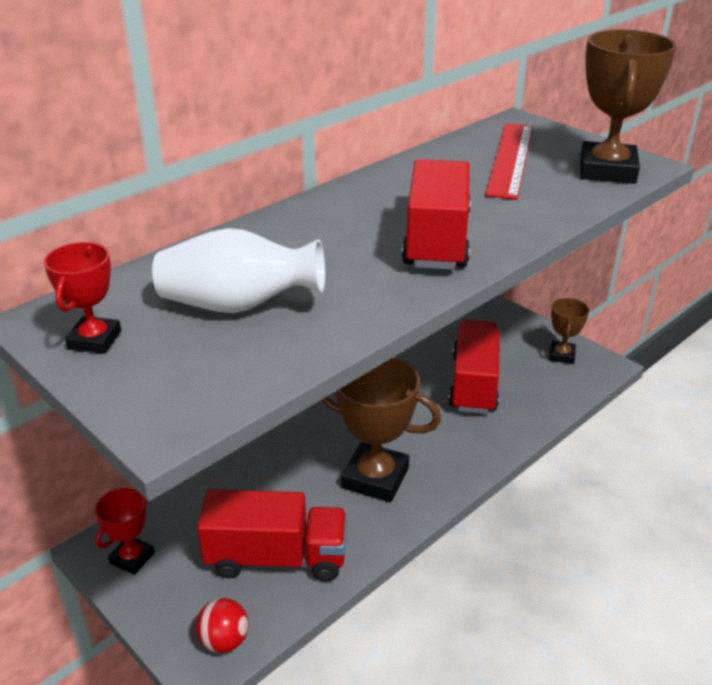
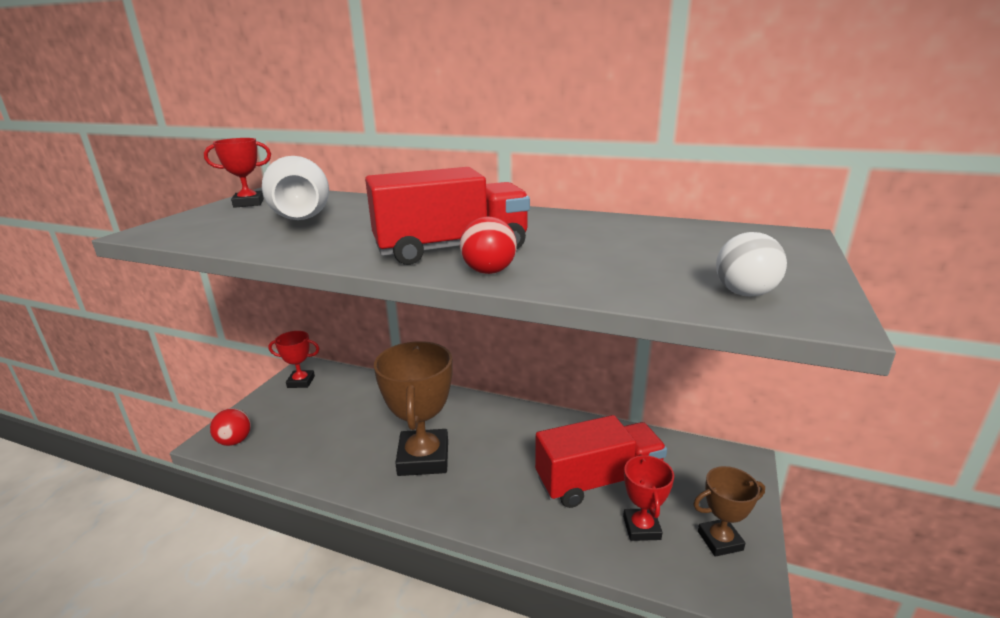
camera: 65 degrees right, 10 degrees down
(277, 558) = (316, 437): red truck -> none
(507, 237) = (489, 271): none -> red ball
(510, 159) = (680, 247): red ruler -> none
(533, 383) = (641, 528): none -> red trophy
(607, 170) = (745, 293): brown trophy -> white ball

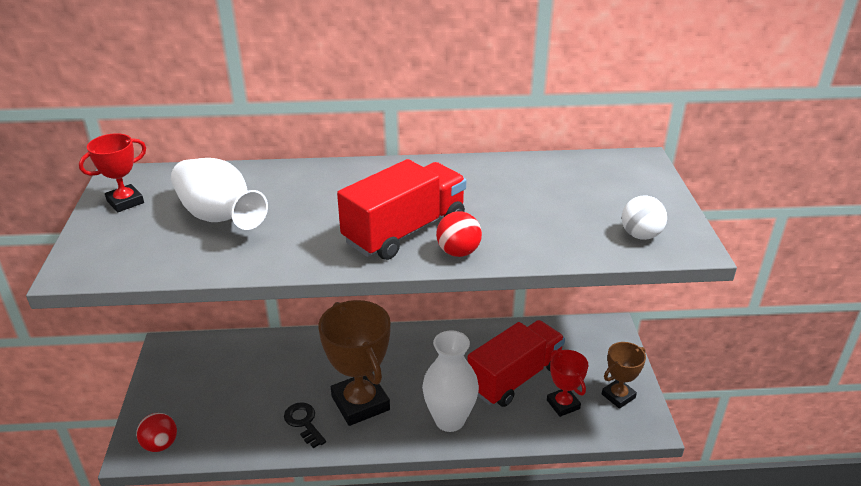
camera: 25 degrees left, 10 degrees up
(301, 382) = (175, 364): red trophy -> none
(360, 460) = (304, 422): none -> black key
(500, 502) = (449, 420): none -> white vase

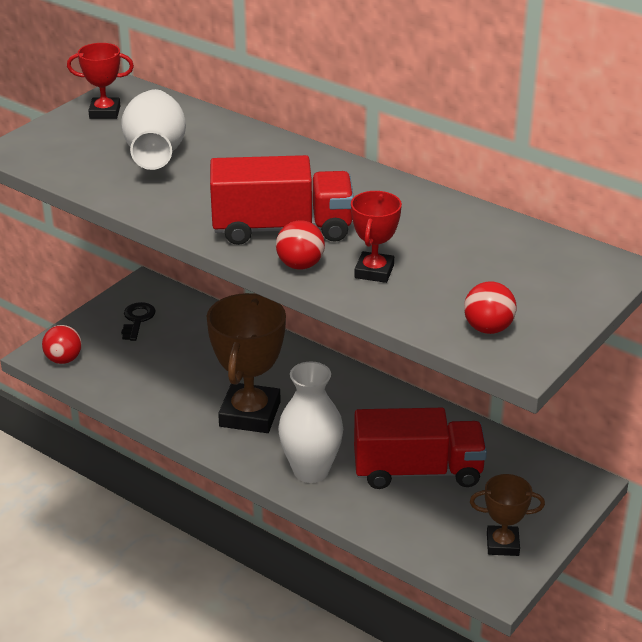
camera: 40 degrees right, 0 degrees up
(304, 422) = (186, 403): black key -> black key (137, 320)
(563, 404) = (435, 519): red trophy -> red trophy (374, 271)
(640, 235) = (488, 328): white ball -> red ball

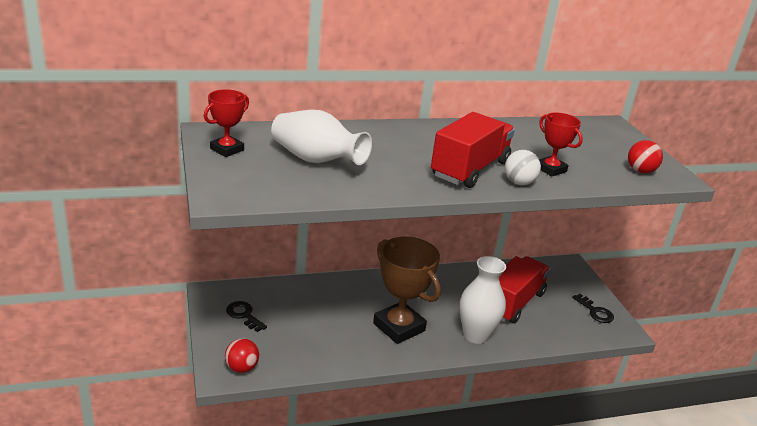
camera: 55 degrees left, 5 degrees down
(300, 265) = (519, 183): red ball -> white ball
(502, 544) = (595, 311): brown trophy -> black key

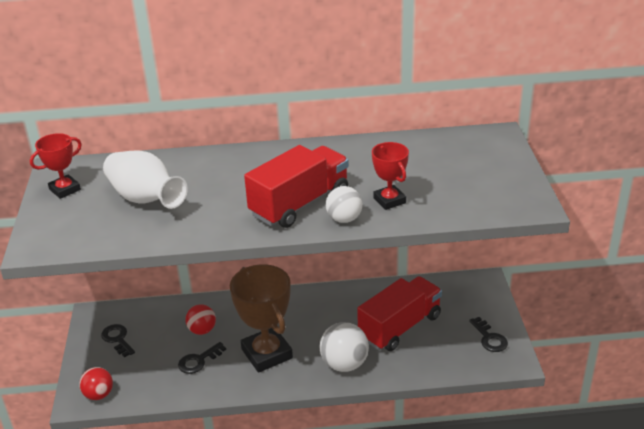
camera: 15 degrees right, 5 degrees up
(334, 334) = (199, 361): none -> black key
(475, 335) = (344, 364): white vase -> white ball
(640, 171) = (493, 199): red ball -> red ball (202, 330)

